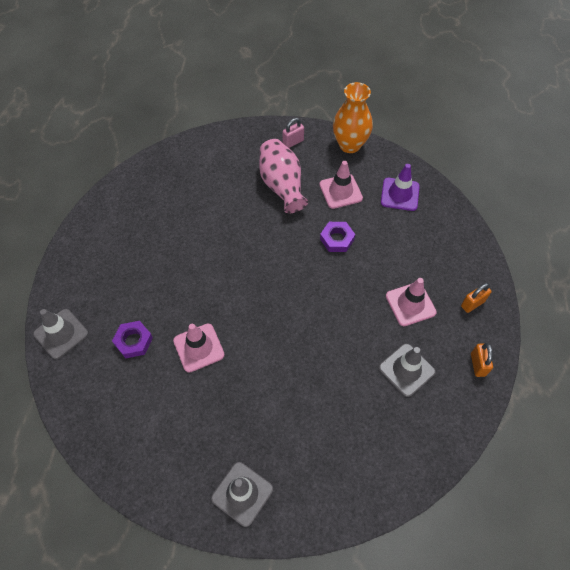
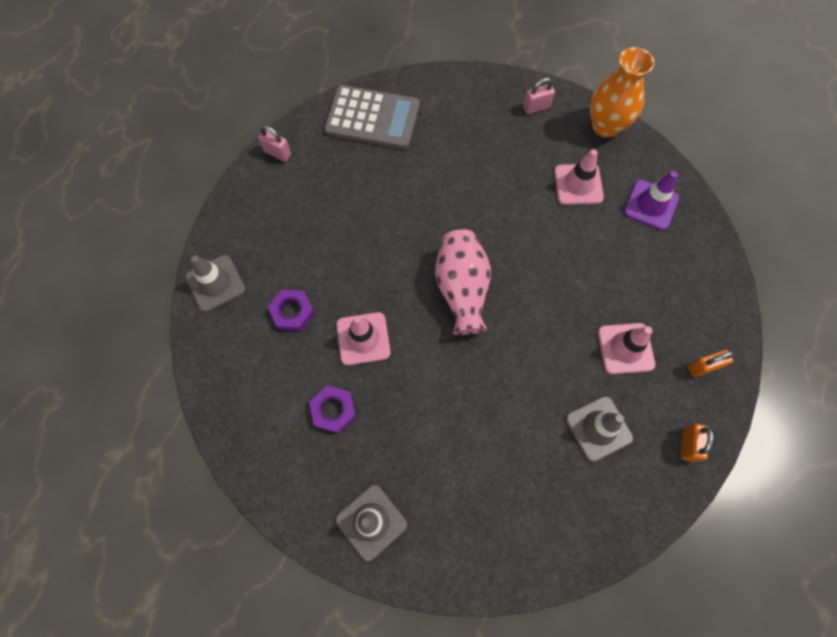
camera: 15 degrees right, 10 degrees up
(91, 219) = (277, 153): none -> pink padlock
(164, 176) = (372, 118): none -> grey calculator
(282, 186) = (508, 161): pink vase -> pink vase (461, 289)
(337, 239) = (557, 244): purple nut -> purple nut (333, 410)

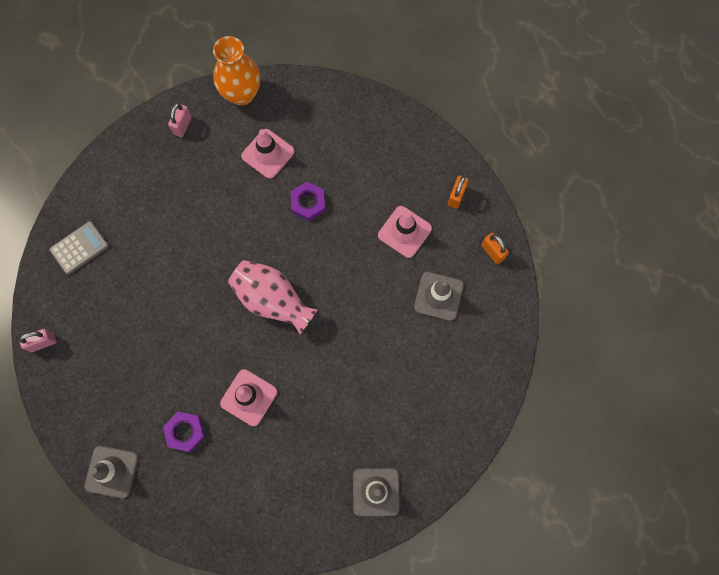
camera: 50 degrees left, 5 degrees up
(333, 410) = (282, 458): purple nut -> purple nut (308, 203)
(372, 118) = (79, 248): grey calculator -> grey calculator, size x0.59
(651, 205) = (325, 122): purple traffic cone -> none

